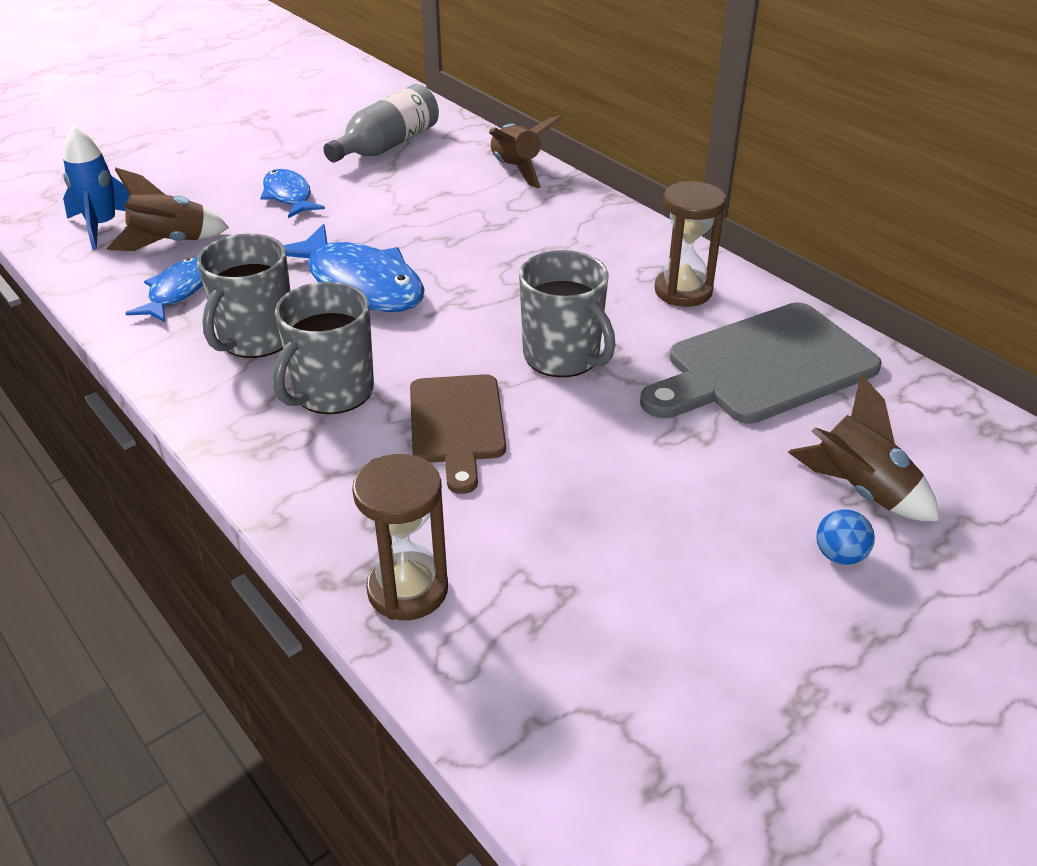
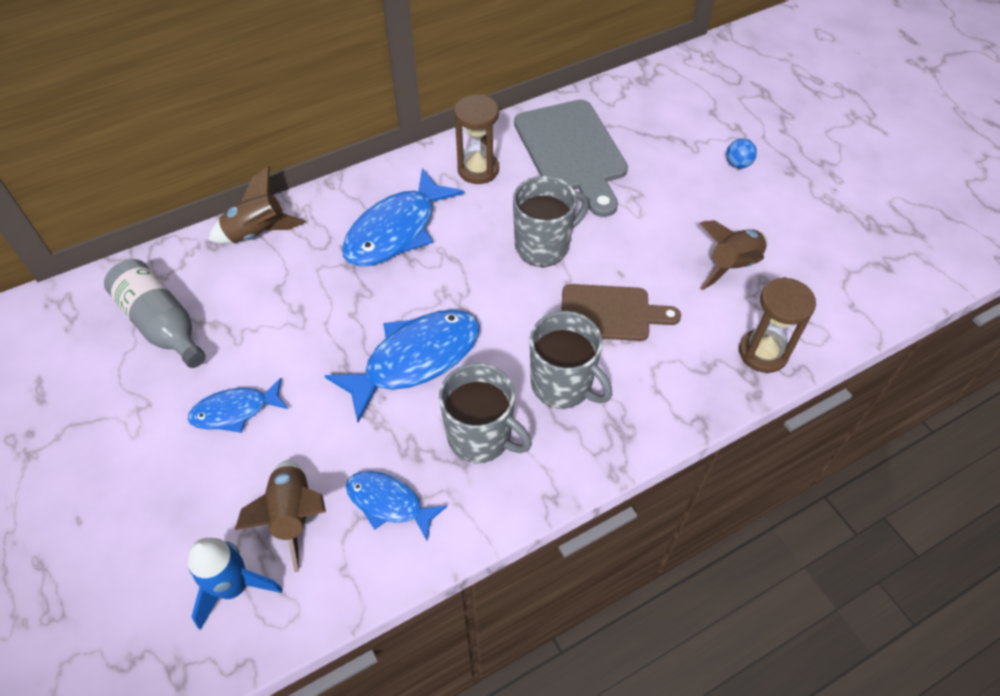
camera: 80 degrees left, 15 degrees up
(550, 247) = (396, 231): none -> blue fish
(860, 490) = (689, 143): brown rocket -> brown rocket (732, 266)

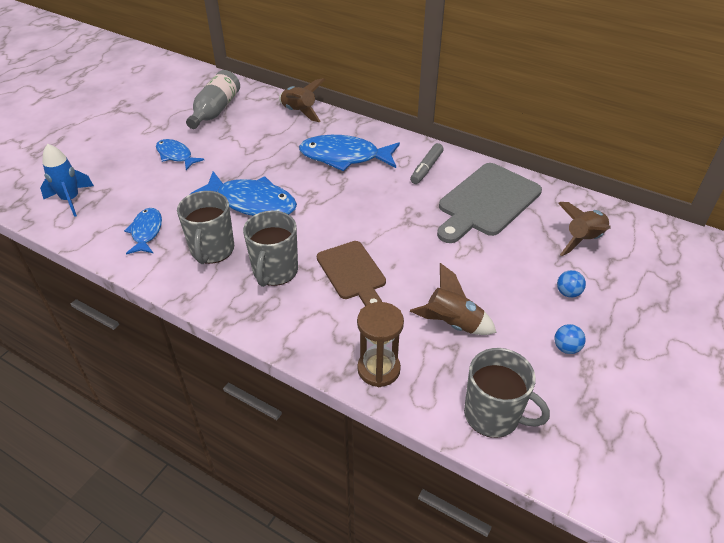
camera: 60 degrees right, 10 degrees down
(293, 515) = (121, 201): brown rocket -> brown rocket (583, 240)
(478, 170) = (426, 168): brown hourglass -> grey marker
(543, 246) = (385, 220): grey mug -> grey mug (493, 415)
(803, 202) = (566, 348): none -> blue ball

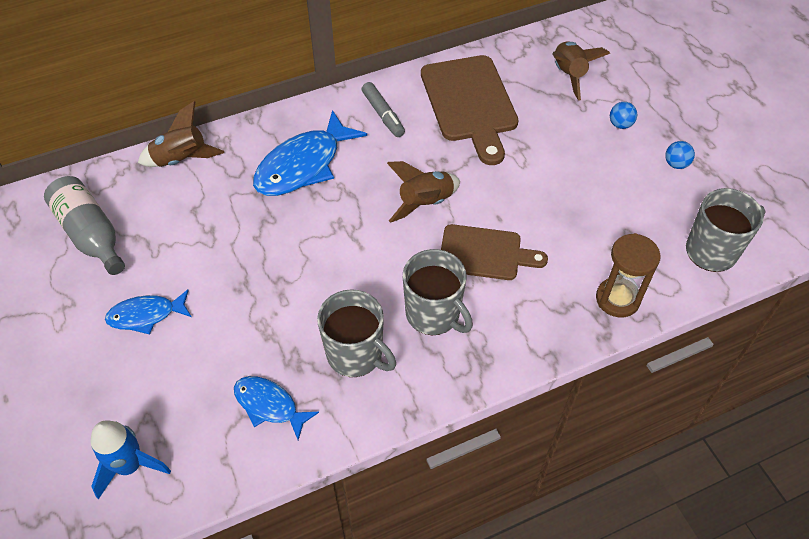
camera: 55 degrees left, 10 degrees up
(252, 202) = (306, 282): blue fish -> none
(452, 324) = (601, 218): brown rocket -> brown rocket (425, 203)
(487, 202) = (470, 103): grey cutting board -> brown cutting board

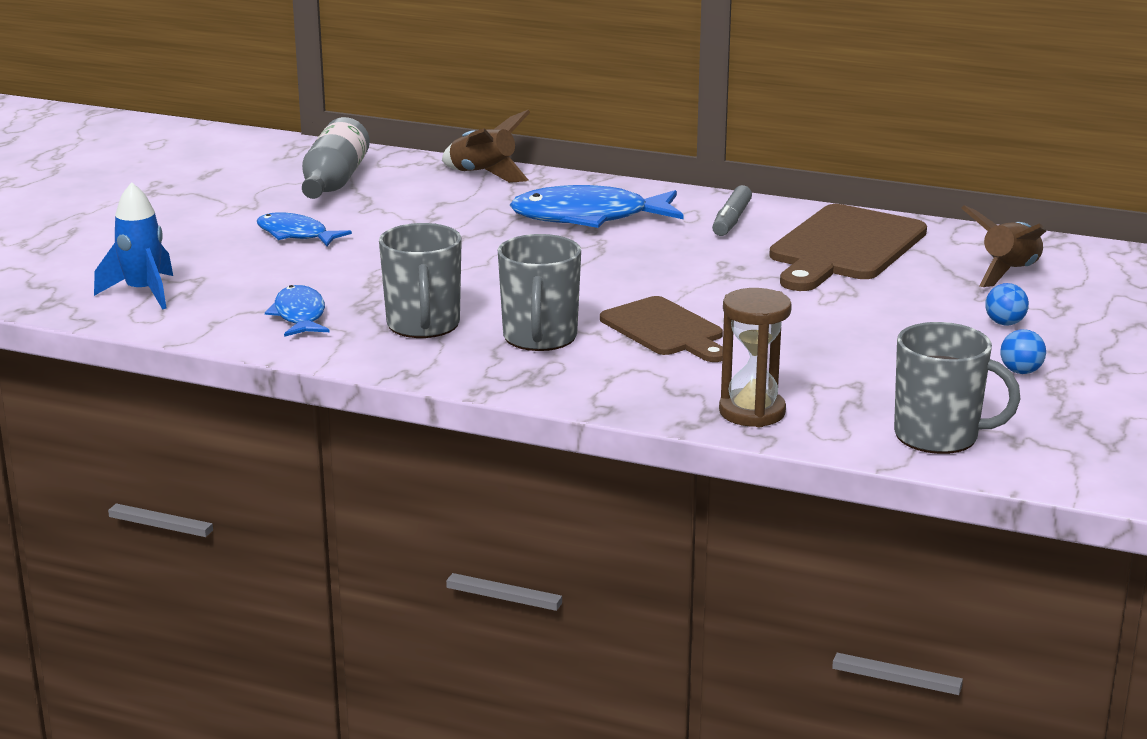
camera: 45 degrees right, 30 degrees down
(425, 203) = (665, 281): brown rocket -> none

